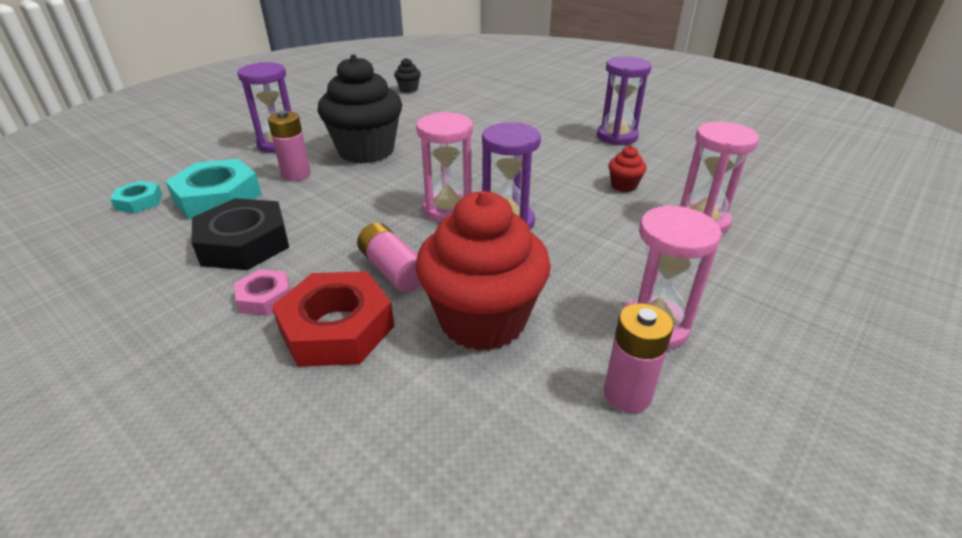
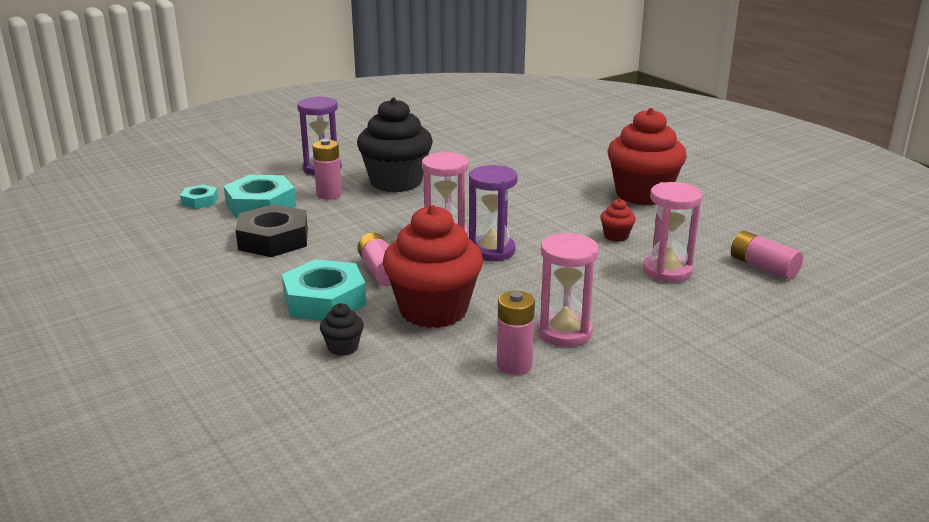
camera: 15 degrees right, 10 degrees down
(265, 298) = (279, 276): pink nut -> none
(337, 328) = (324, 300): red nut -> turquoise nut
(408, 89) = (461, 130): black cupcake -> black cupcake (343, 347)
(617, 137) = (642, 194): purple hourglass -> red cupcake
(786, 202) = (763, 267): none -> pink battery

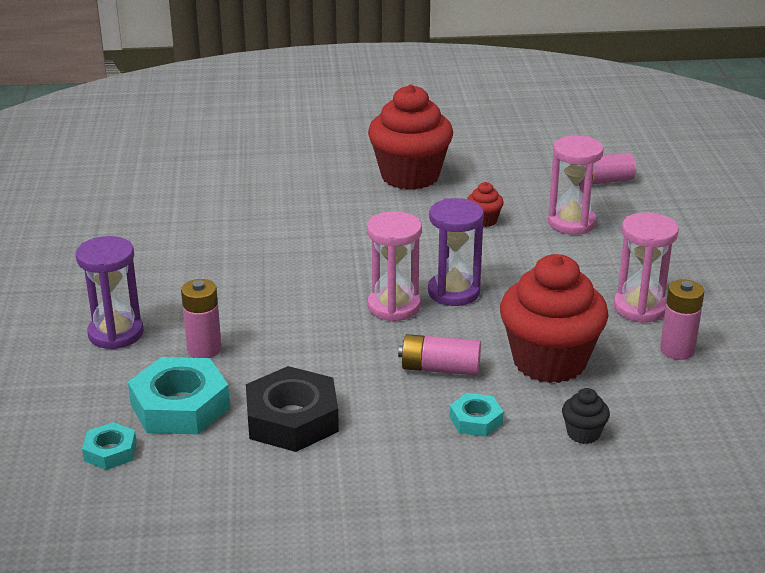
camera: 60 degrees left, 5 degrees up
(324, 300) = (476, 420): turquoise nut -> turquoise nut, size x0.53
(396, 182) = (221, 295): black cupcake -> none

